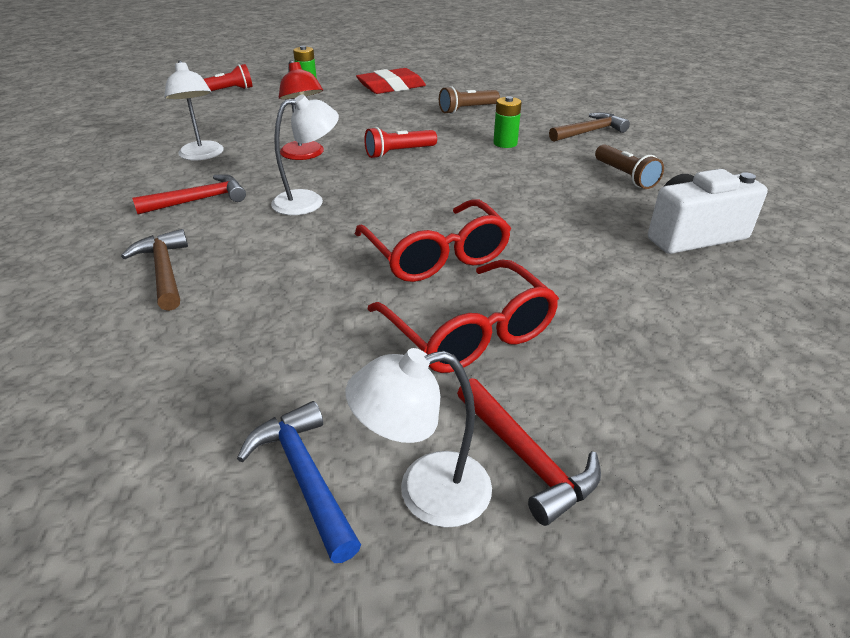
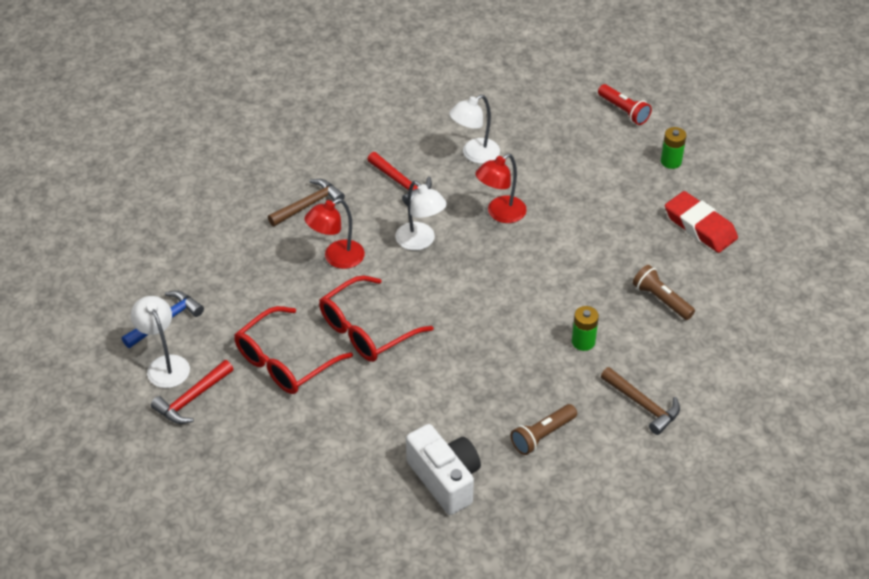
camera: 75 degrees right, 10 degrees up
(290, 261) = (337, 258): none -> red lamp
(399, 153) = (530, 272): red flashlight -> none

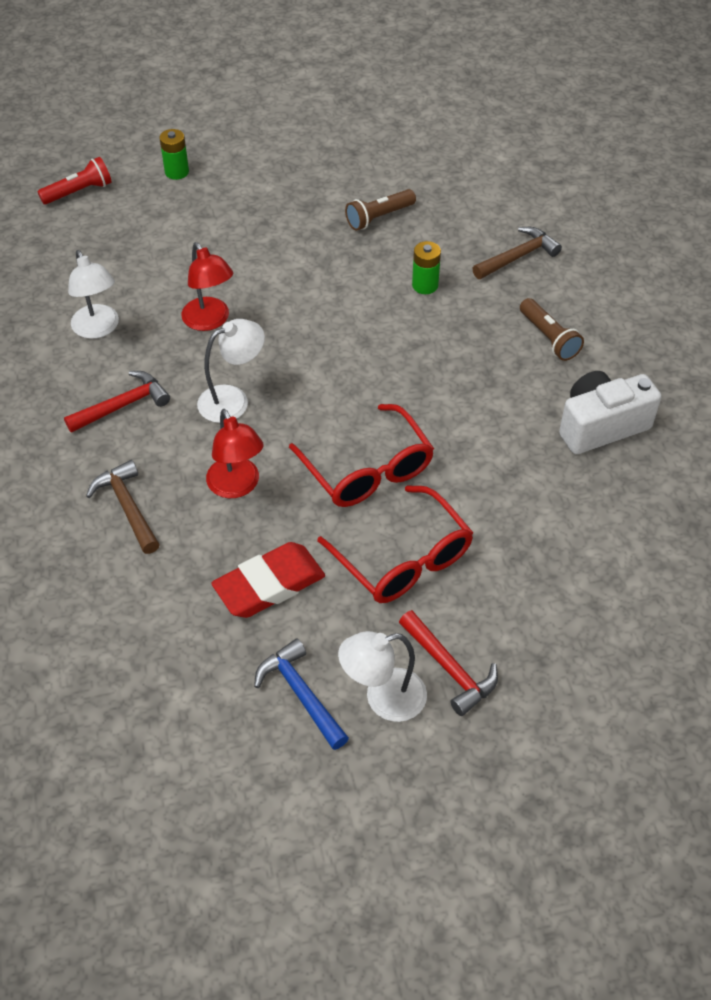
camera: 80 degrees left, 5 degrees up
(700, 226) = (282, 170): red eraser -> red eraser (269, 585)

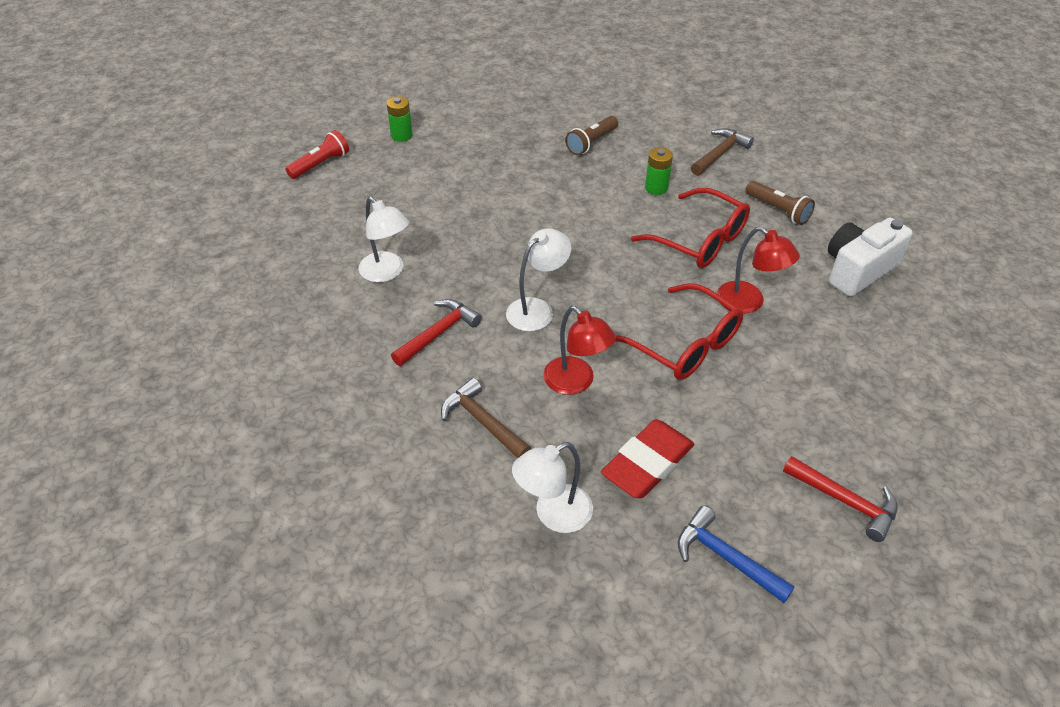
camera: 15 degrees left, 5 degrees down
(210, 321) = (486, 248): red lamp -> red lamp (748, 303)
(383, 698) = (802, 543): white lamp -> white lamp (553, 514)
(404, 559) = (755, 414): red glasses -> red glasses (700, 240)

